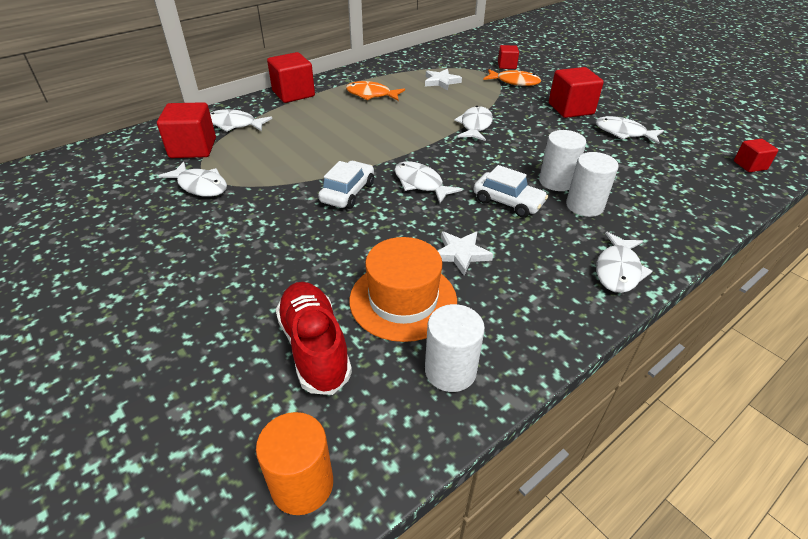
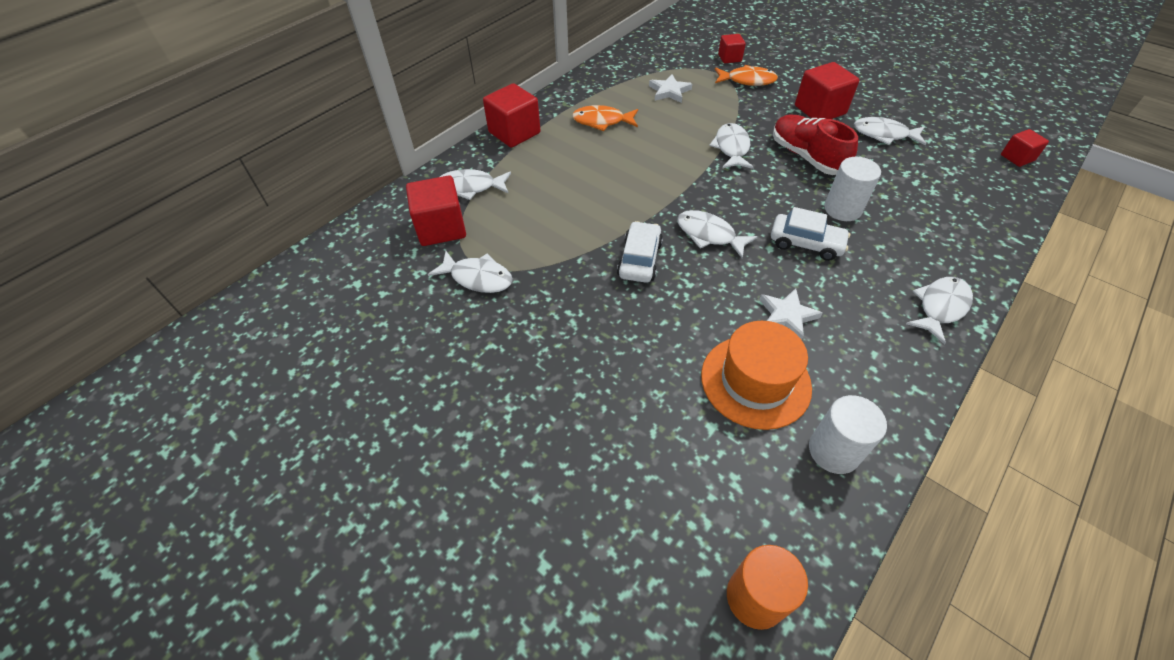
camera: 10 degrees left, 10 degrees up
(314, 347) = (696, 452): red shoe -> red shoe (806, 156)
(584, 206) = (881, 235): white cylinder -> none
(618, 270) = (940, 307): white fish -> white fish turned 150 degrees counterclockwise

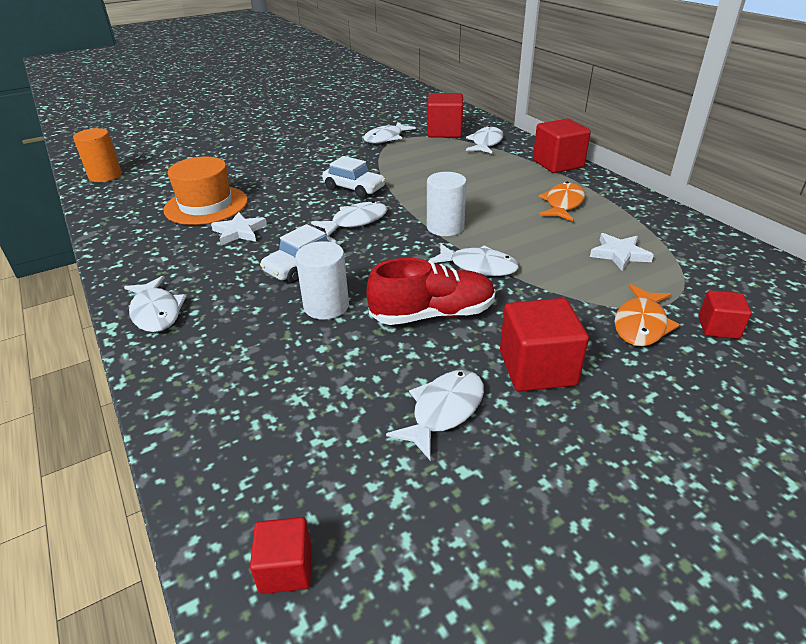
camera: 110 degrees right, 15 degrees down
(833, 451) = (130, 217): white cylinder -> white cylinder (445, 227)

